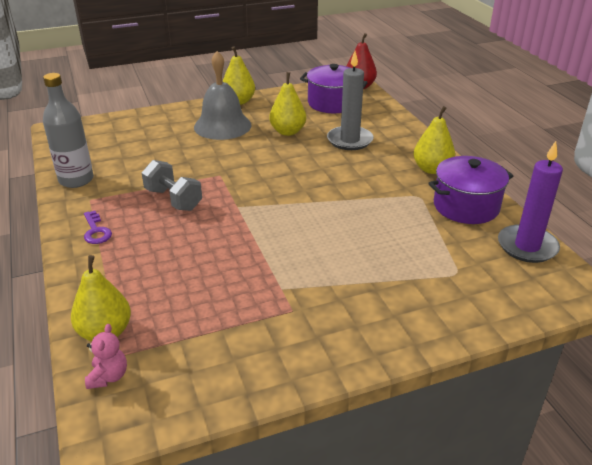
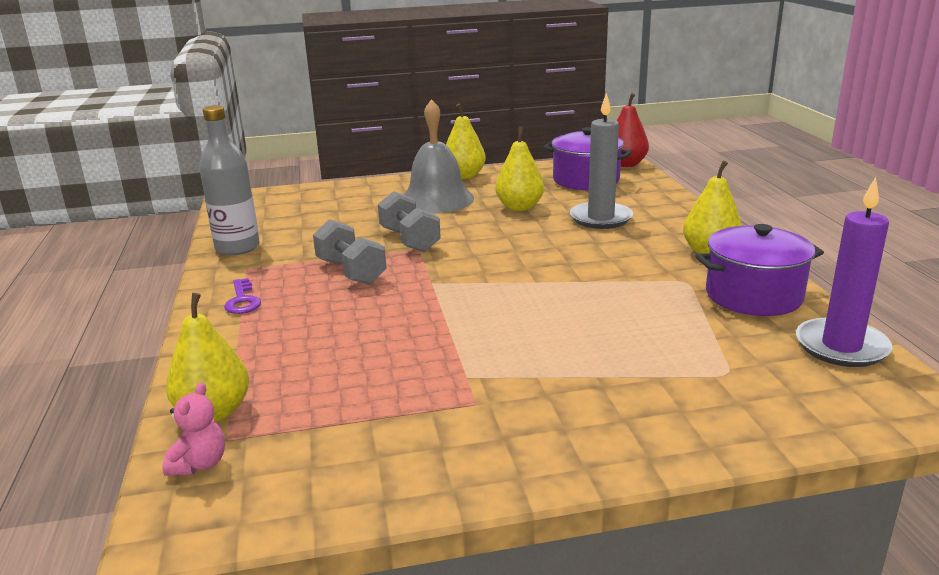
camera: 10 degrees right, 10 degrees down
(211, 167) = (410, 240): none -> grey dumbbell

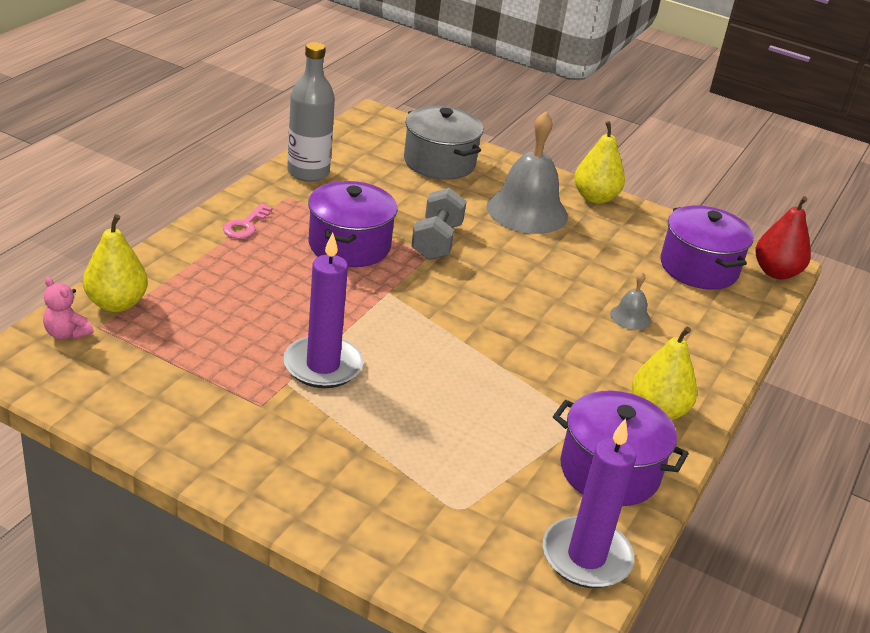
camera: 35 degrees right, 10 degrees up
(200, 464) = (66, 333): pink teddy bear -> pink teddy bear turned 75 degrees clockwise
(242, 301) = (245, 225): purple key -> pink key
(329, 201) = (439, 162): none -> grey pot
(351, 272) = (349, 245): grey dumbbell -> purple pot
(472, 350) = (323, 366): none -> purple candle
(519, 207) = (581, 262): yellow pear -> none
(600, 218) = (630, 317): grey candle -> grey bell

